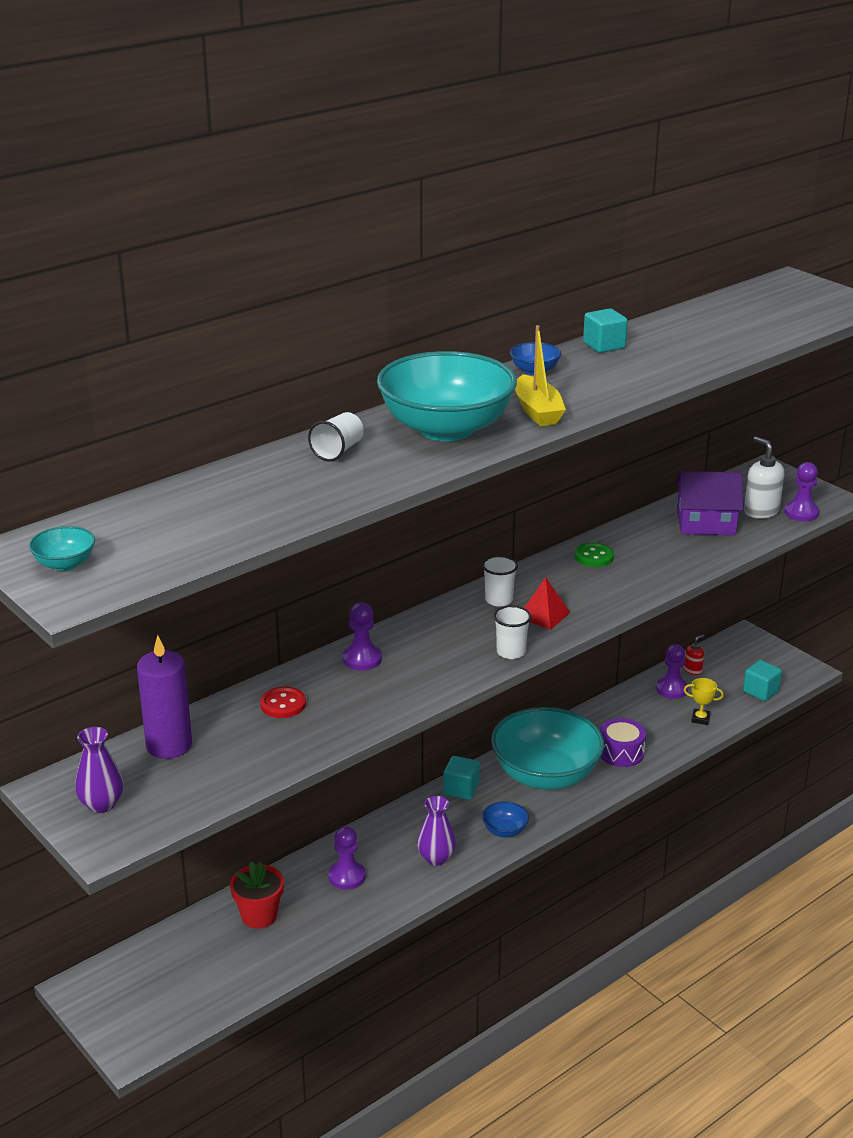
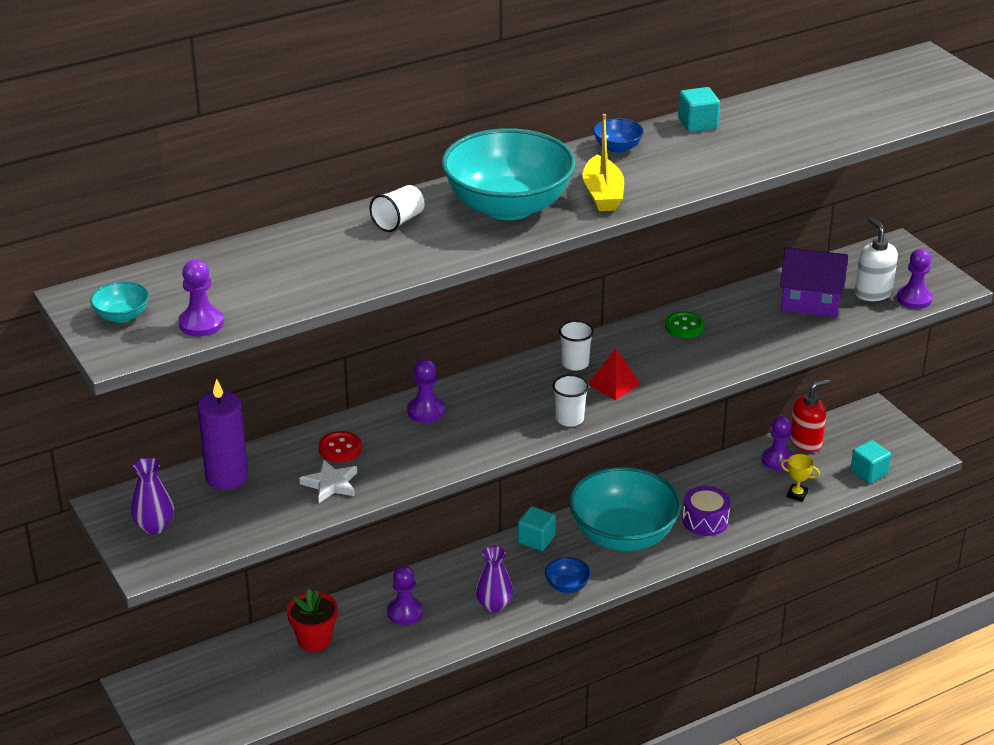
camera: 10 degrees right, 5 degrees up
(156, 563) = (201, 323): none -> purple pawn
(283, 740) = (331, 484): none -> white star
(693, 670) = (806, 442): red soap dispenser -> red soap dispenser, size x1.81

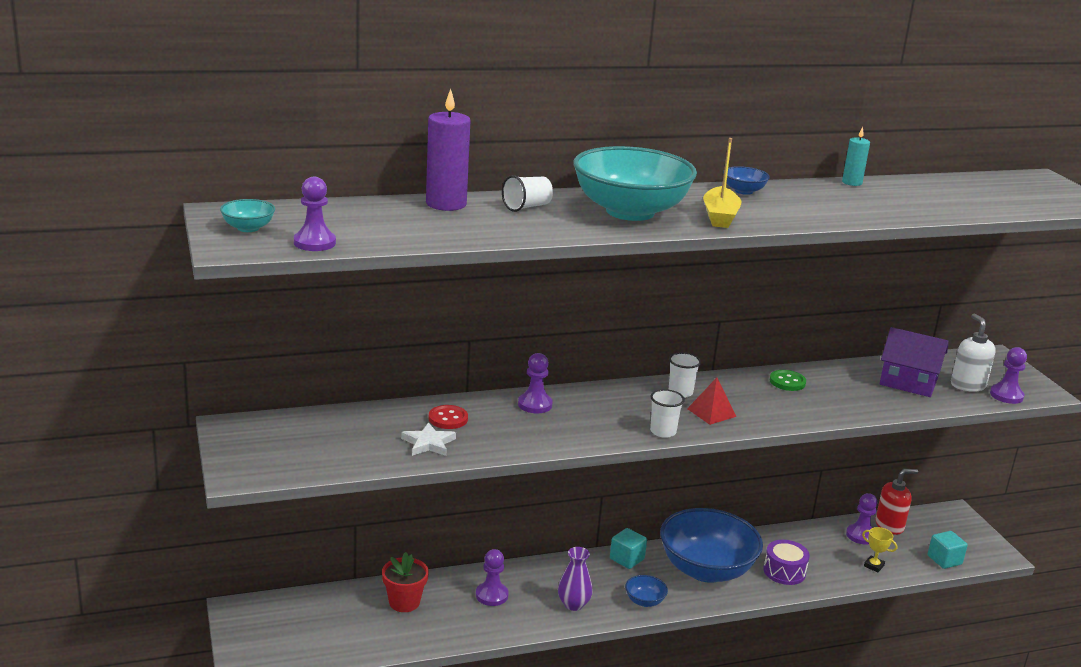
camera: 10 degrees right, 10 degrees down
(154, 526) = (259, 448): purple vase -> none
(227, 477) = (339, 423): purple candle -> purple candle (446, 204)
(623, 535) = (706, 570): turquoise bowl -> blue bowl
(697, 124) = (821, 187): turquoise cube -> none
(728, 109) = (852, 182): none -> turquoise candle

